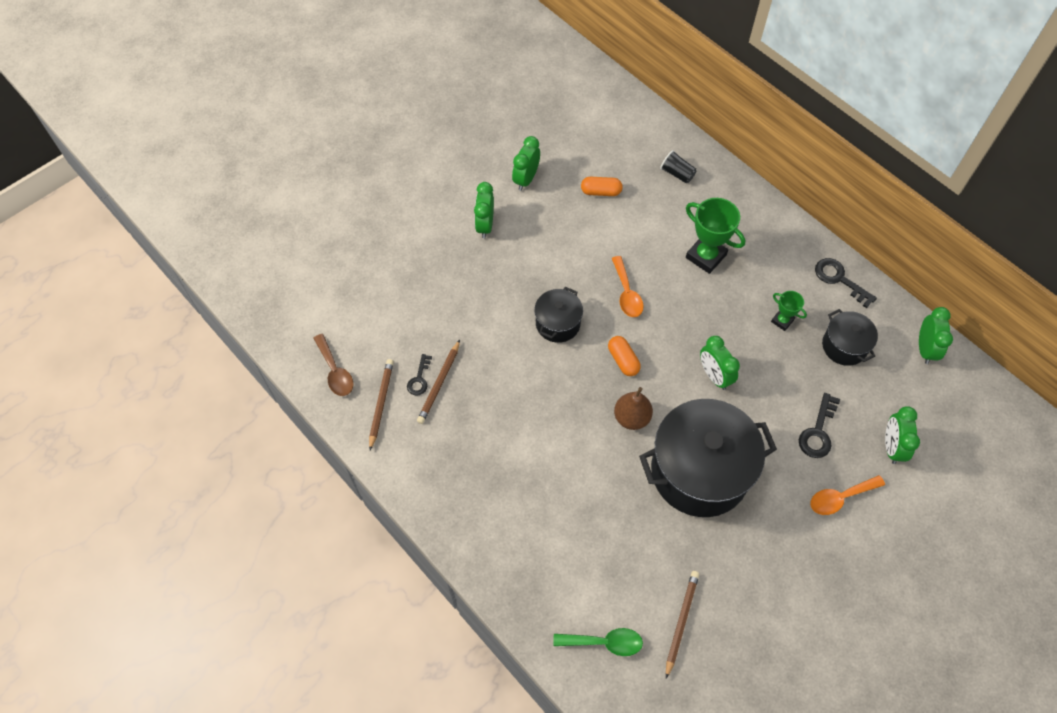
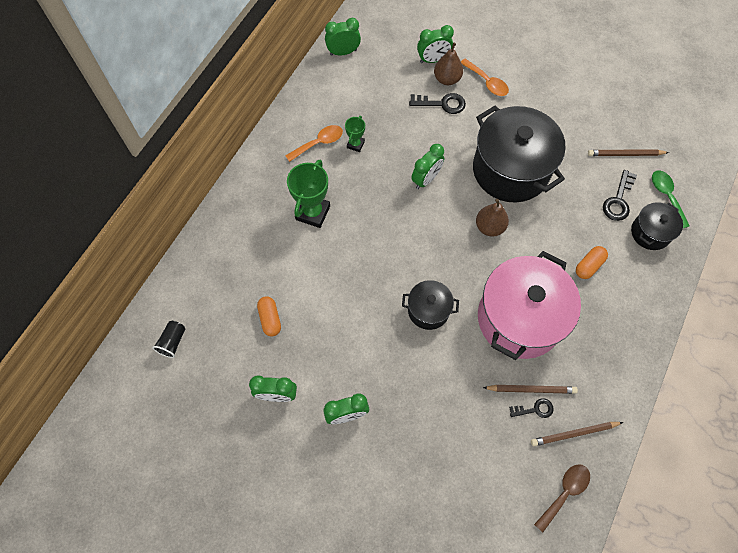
camera: 110 degrees left, 5 degrees up
(515, 404) = (519, 318): none -> pink pot
(623, 360) = (441, 248): orange capsule -> orange capsule (589, 266)
(626, 293) = (375, 264): orange spoon -> orange spoon (319, 143)
(677, 173) = (227, 259): black cup -> black cup (173, 342)
(839, 279) = (300, 114): black key -> black key (618, 200)
(844, 346) = (361, 100): black pot -> black pot (650, 233)
(856, 451) = (447, 79): none -> brown pear

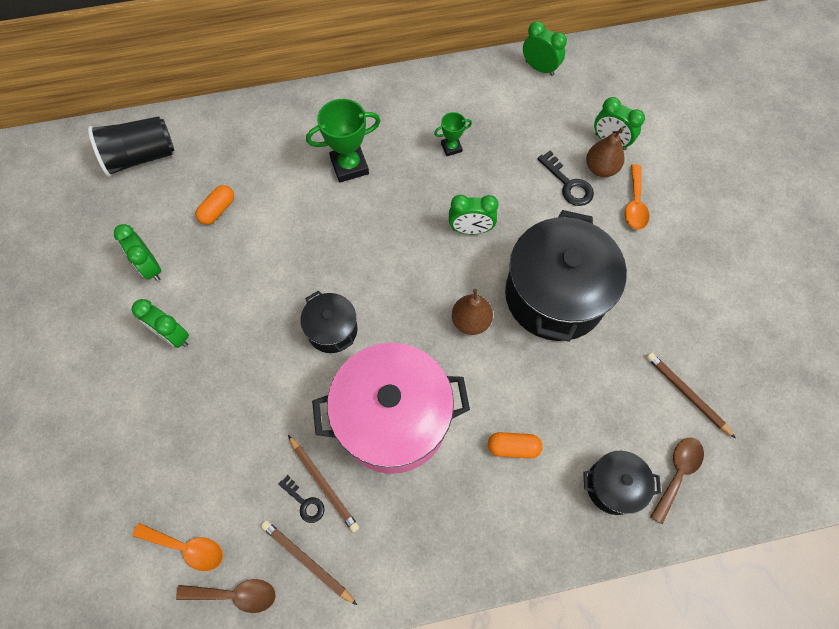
camera: 50 degrees right, 0 degrees up
(173, 342) = (140, 157): black cup -> black cup, size x1.99
(319, 143) = (425, 119): orange spoon -> orange spoon (187, 547)
(618, 200) = (621, 425): black key -> none
(666, 196) = (677, 473): green spoon -> brown spoon

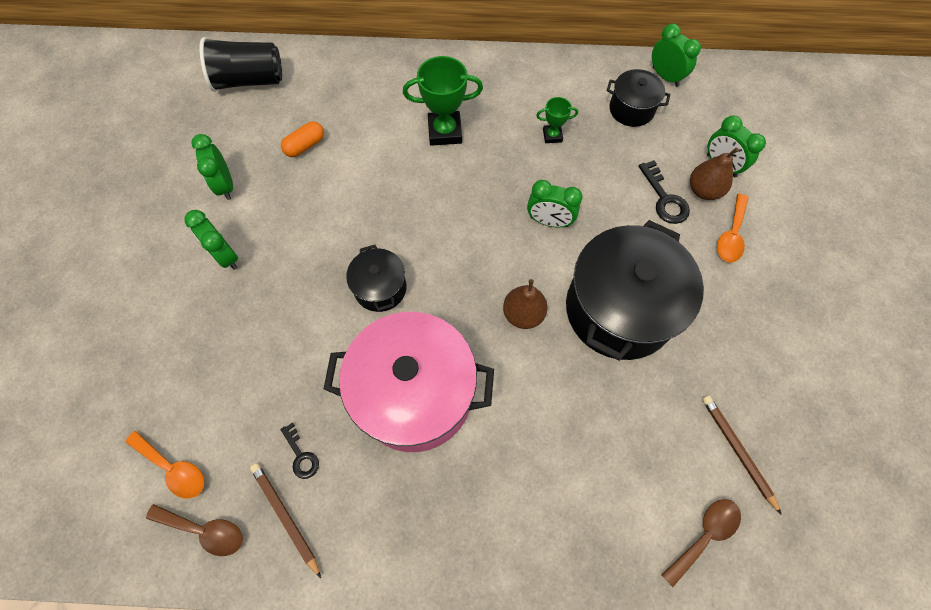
camera: 15 degrees right, 0 degrees up
(323, 484) = (325, 442): brown pencil -> none
(513, 447) = (531, 457): orange capsule -> none
(613, 486) = (629, 529): black pot -> black pot (631, 109)

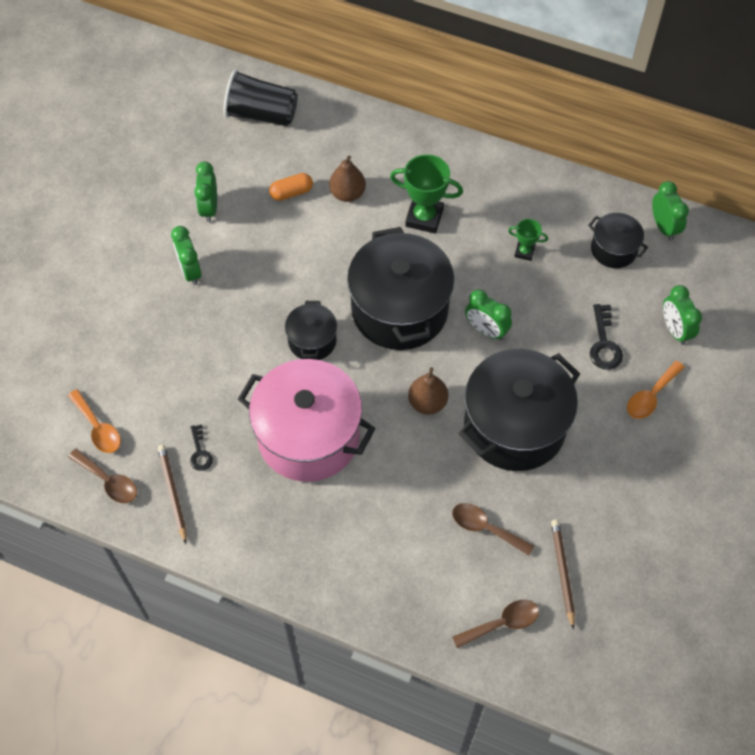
camera: 20 degrees right, 5 degrees down
(457, 228) = (399, 309): none -> black pot
(639, 430) = (485, 528): none -> brown spoon
(703, 190) = (646, 347): brown pear -> brown pear (347, 193)

